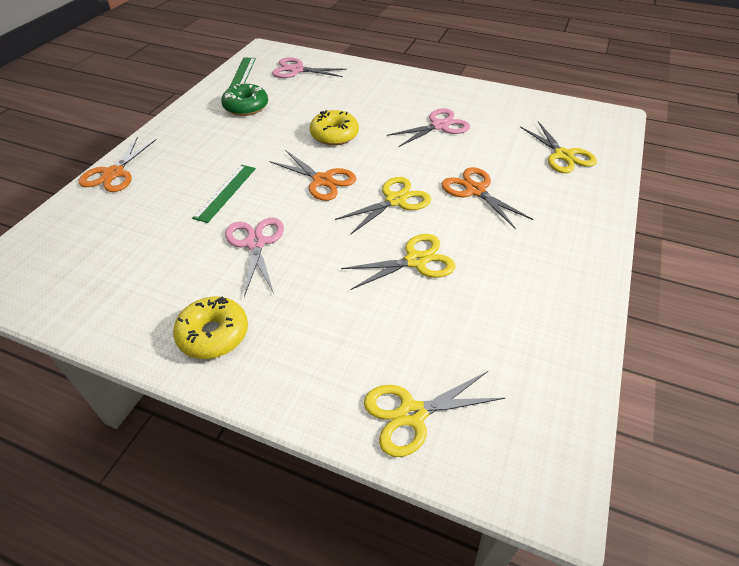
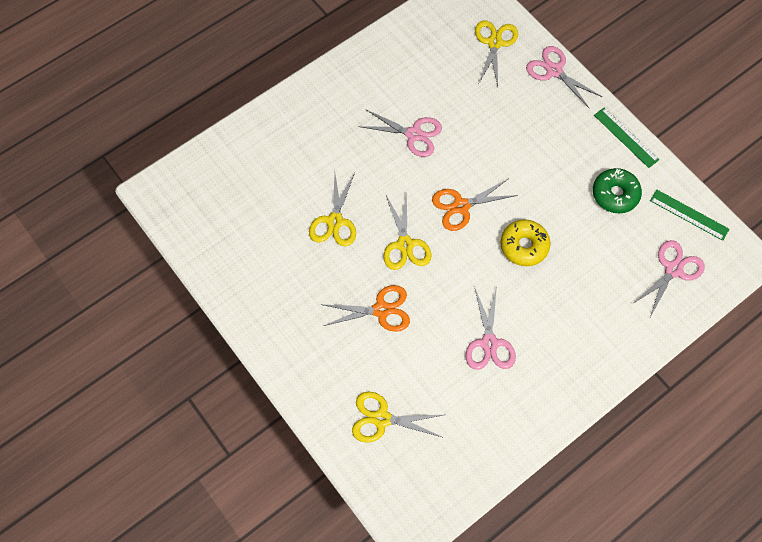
camera: 120 degrees right, 20 degrees up
(114, 173) = (554, 71): orange scissors -> pink scissors
(213, 334) = (347, 86): yellow donut -> none
(225, 192) = (485, 135): green ruler -> green ruler (626, 137)
(412, 414) = (232, 156): yellow scissors -> yellow scissors (494, 43)

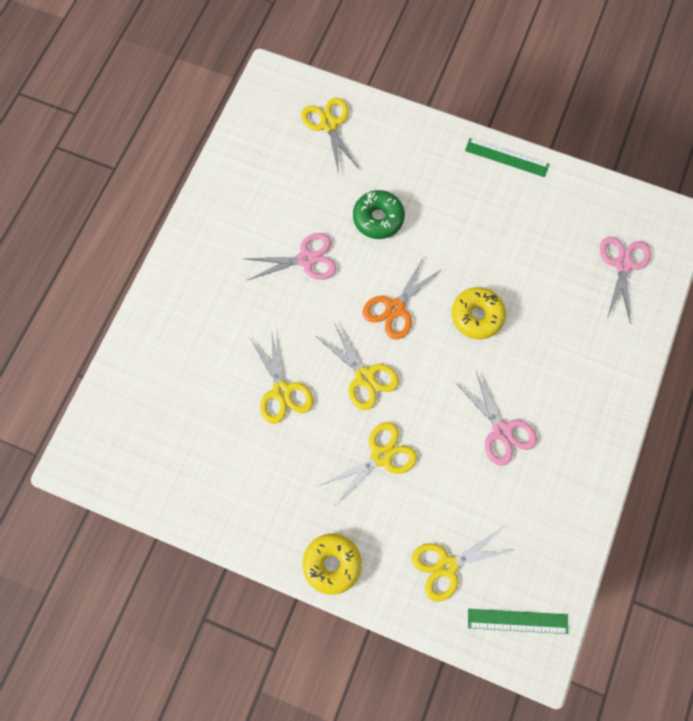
camera: 30 degrees left, 5 degrees up
(294, 367) = (332, 564): none -> yellow donut
(381, 310) = (381, 456): orange scissors -> yellow scissors
(554, 71) = (402, 124): pink scissors -> none
(615, 194) = (529, 219): green donut -> green donut (378, 218)
(689, 215) = (606, 204): green ruler -> green ruler (517, 621)

